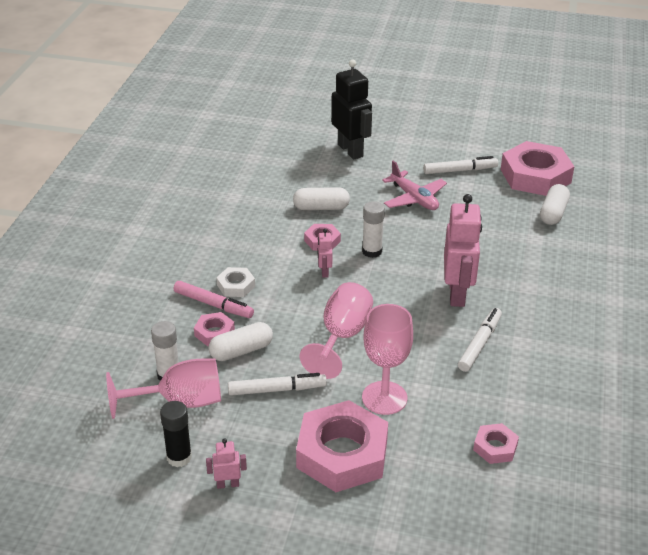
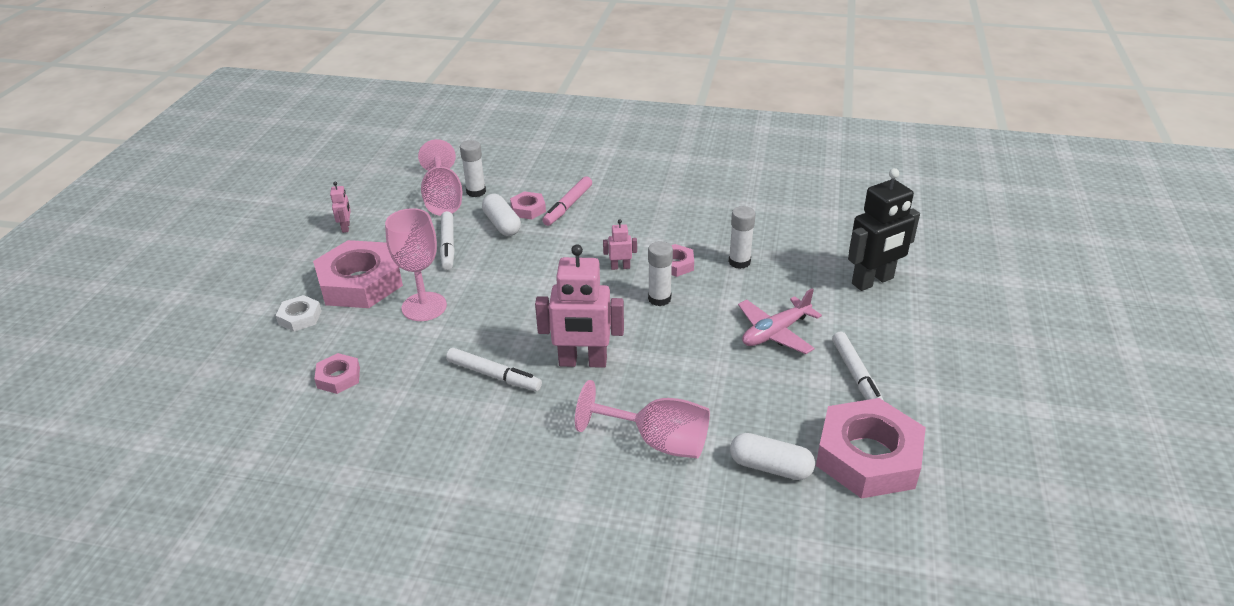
camera: 90 degrees right, 0 degrees up
(179, 457) = (381, 204): black glue stick -> none
(236, 286) = (596, 216): white nut -> white nut (300, 317)
(321, 208) = (739, 262): white capsule -> white glue stick
(342, 337) = (515, 280): pink goblet -> pink goblet (657, 441)

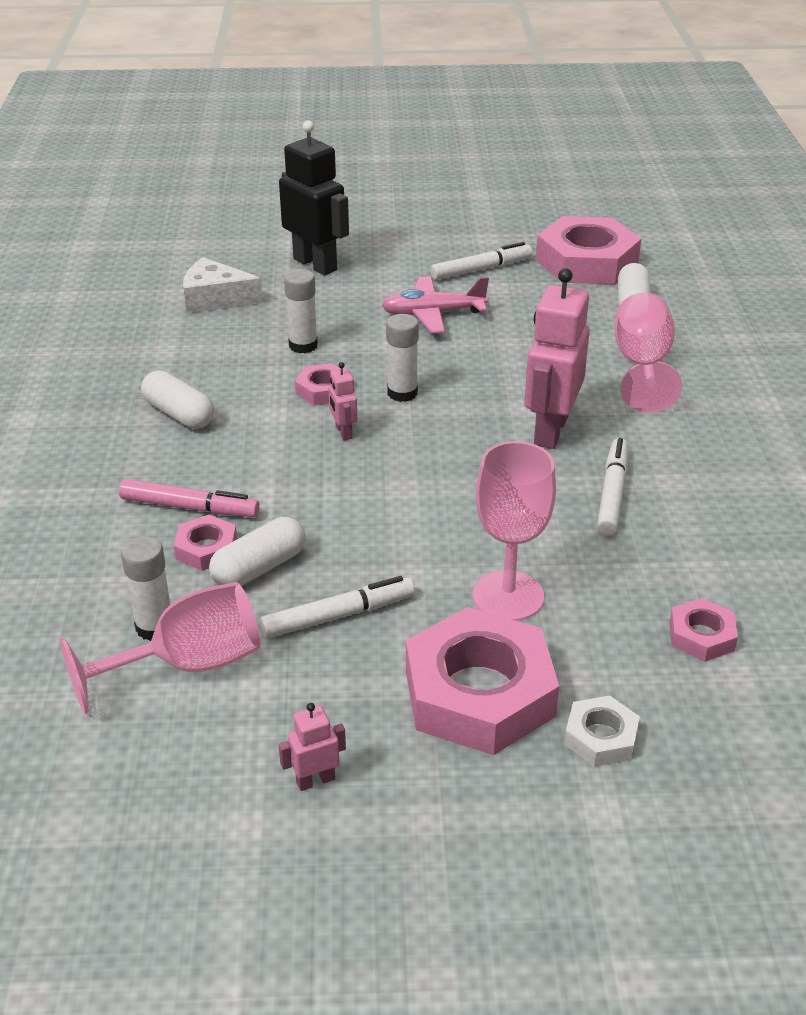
camera: 105 degrees left, 0 degrees up
(582, 362) = (550, 431): pink robot -> pink robot turned 150 degrees counterclockwise
(666, 207) = (179, 414): none -> white capsule
(775, 332) = (433, 314): pink plane -> pink plane turned 135 degrees clockwise
(818, 229) = (215, 299): none -> white cheese

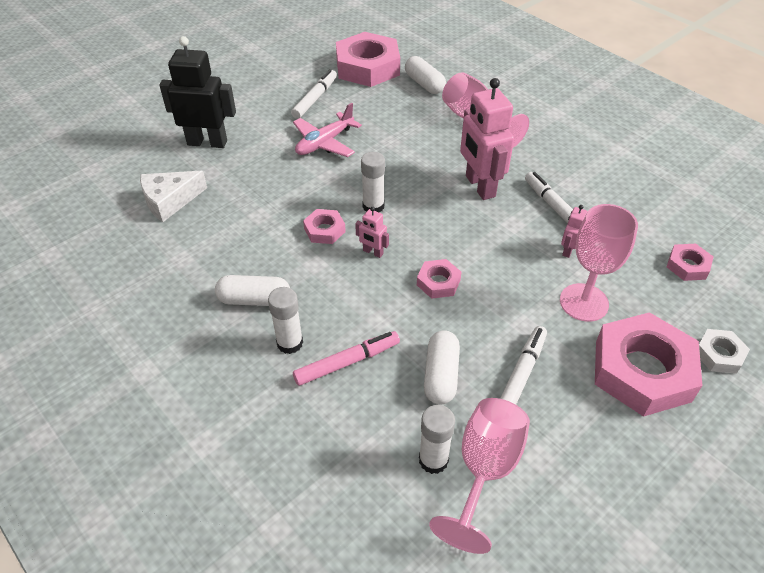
camera: 40 degrees left, 10 degrees up
(206, 549) = (394, 384): pink nut -> pink nut (438, 282)
(303, 345) = (273, 205): white glue stick -> white glue stick (290, 343)
(315, 780) = (638, 487): pink robot -> pink robot (568, 250)

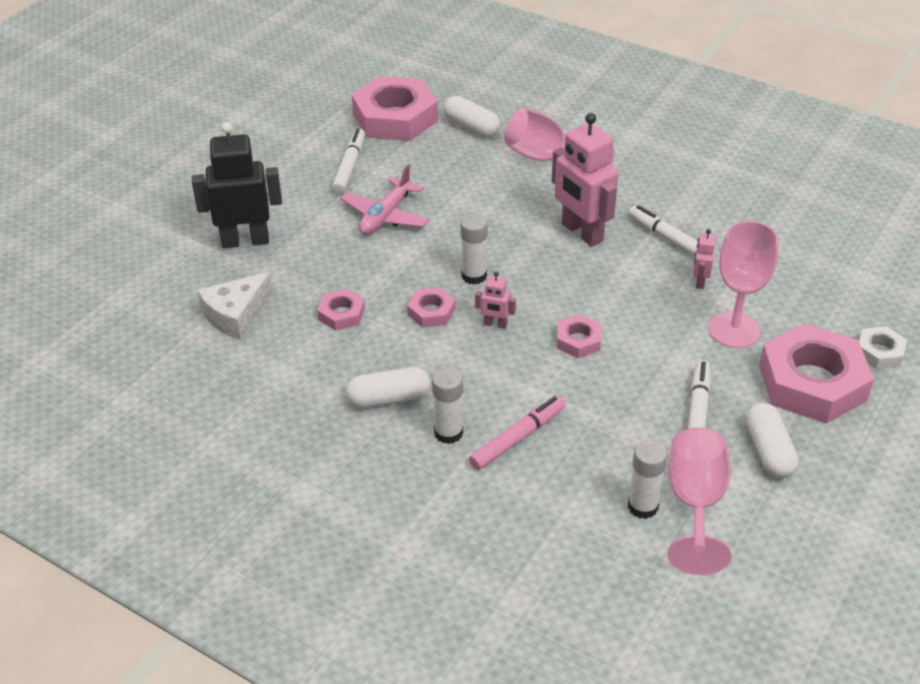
camera: 15 degrees left, 5 degrees down
(441, 375) = (618, 429): white capsule -> white capsule (768, 451)
(687, 266) = (824, 273): pink nut -> pink nut (341, 314)

